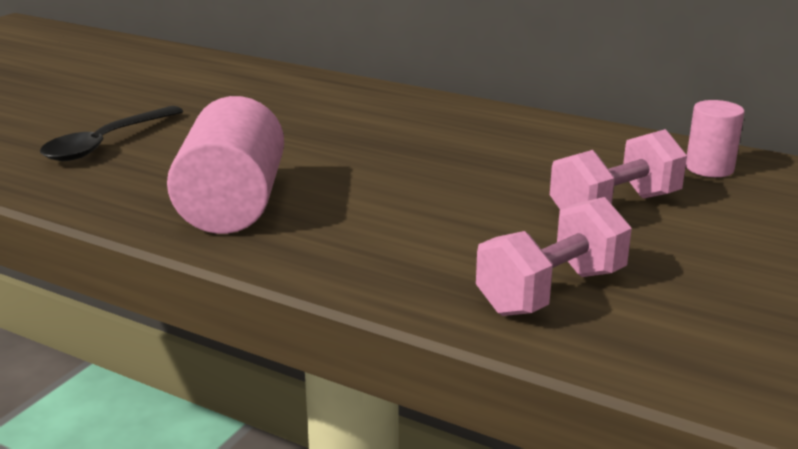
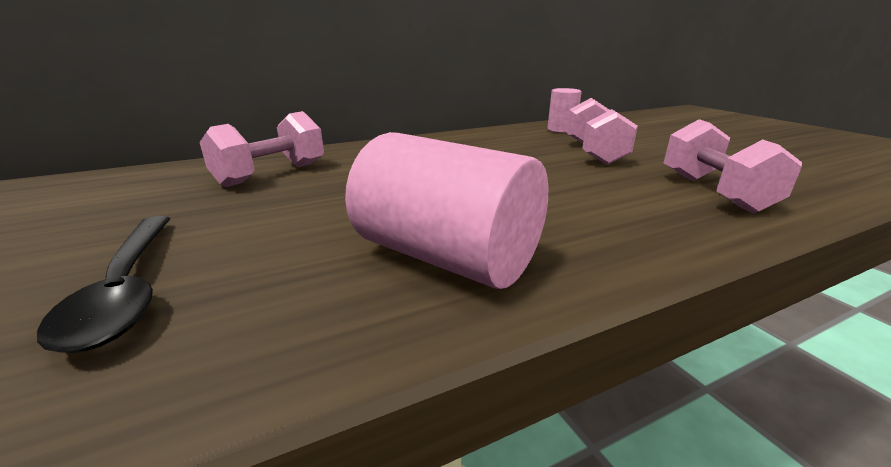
camera: 55 degrees left, 0 degrees up
(302, 101) = (271, 174): none -> pink dumbbell

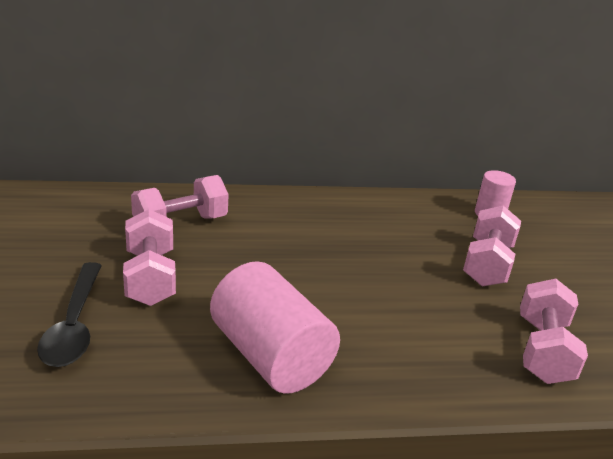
camera: 15 degrees right, 5 degrees up
(246, 219) = (150, 278): none -> pink dumbbell

